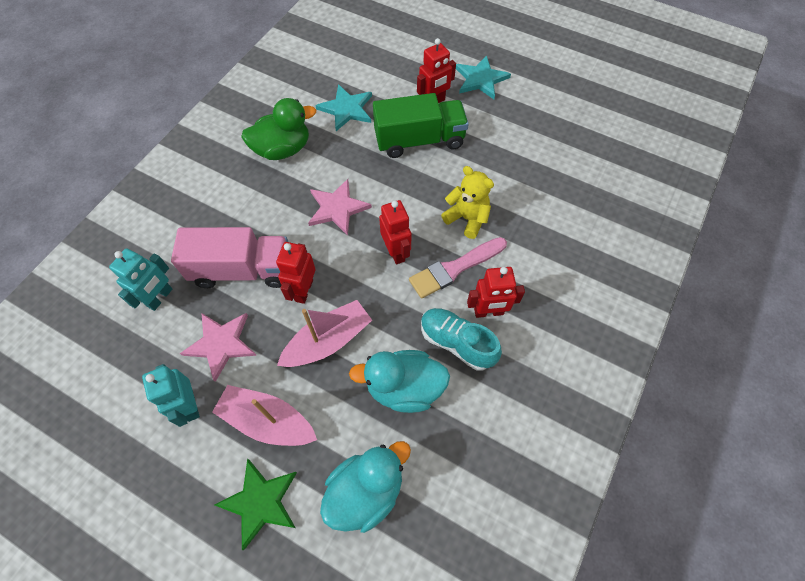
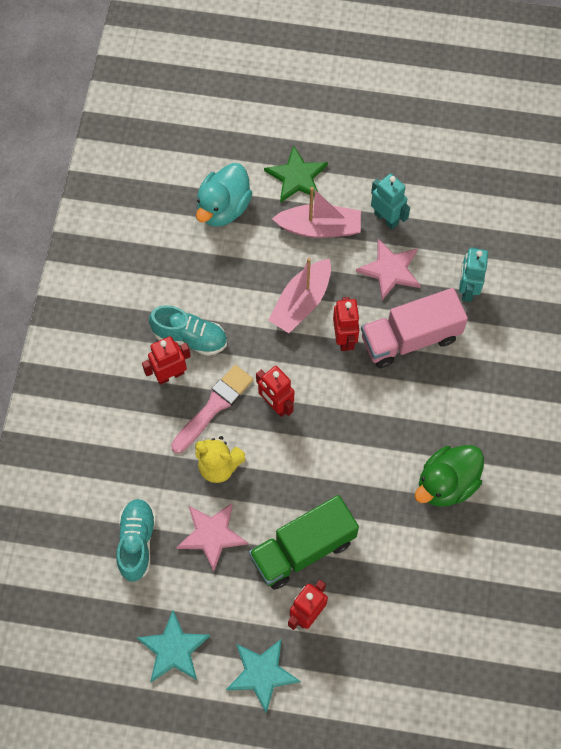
camera: 160 degrees right, 5 degrees up
(337, 208) = (353, 432): pink star -> pink star (212, 535)
(346, 109) = (404, 565): turquoise star -> turquoise star (173, 649)
(404, 388) = (222, 287): turquoise duck -> none
(555, 183) = (137, 542): none -> turquoise shoe

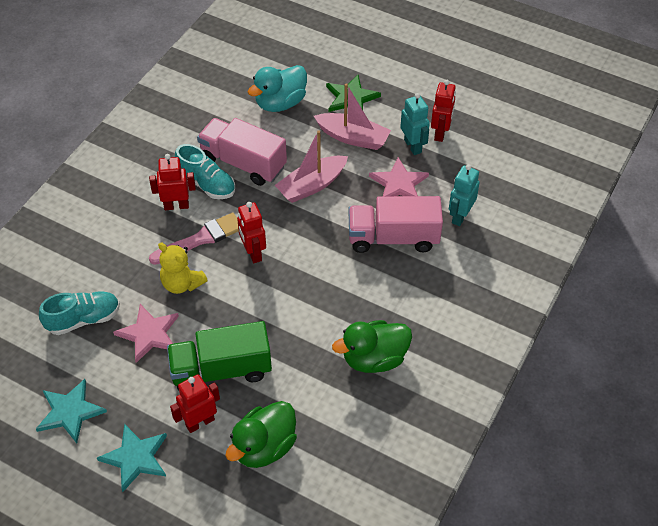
camera: 20 degrees right, 15 degrees down
(137, 542) = (83, 319): turquoise shoe -> turquoise shoe turned 45 degrees clockwise
(217, 298) = (243, 163): none -> pink truck
(344, 338) = (336, 222): red robot -> red robot (440, 133)
(381, 617) = (264, 447): none -> green duck

